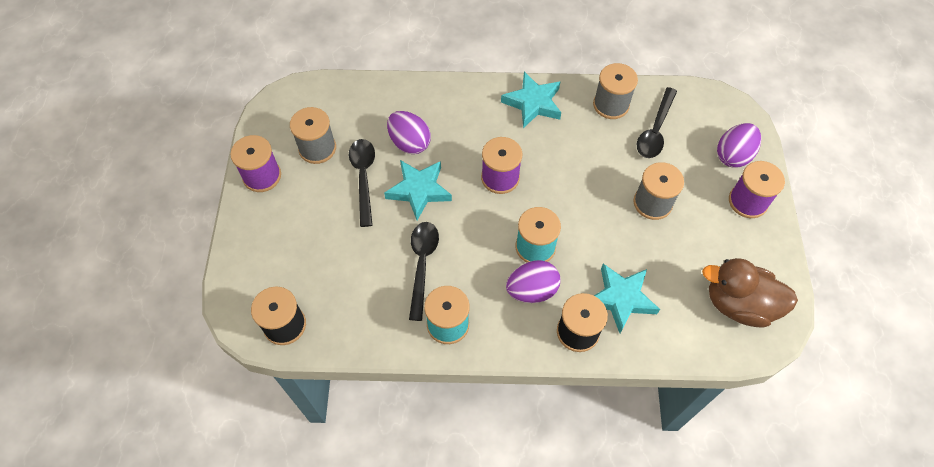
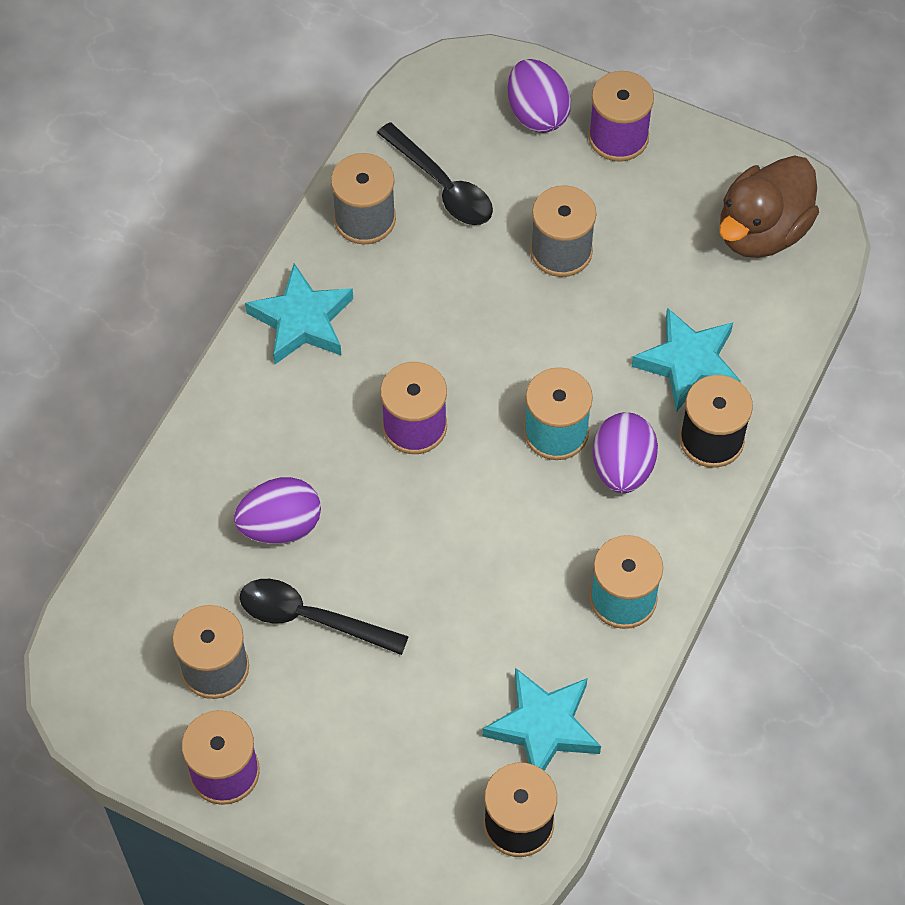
camera: 65 degrees left, 0 degrees up
(419, 190) = (377, 547): turquoise star -> turquoise star (543, 727)
(422, 265) = (510, 594): black spoon -> none

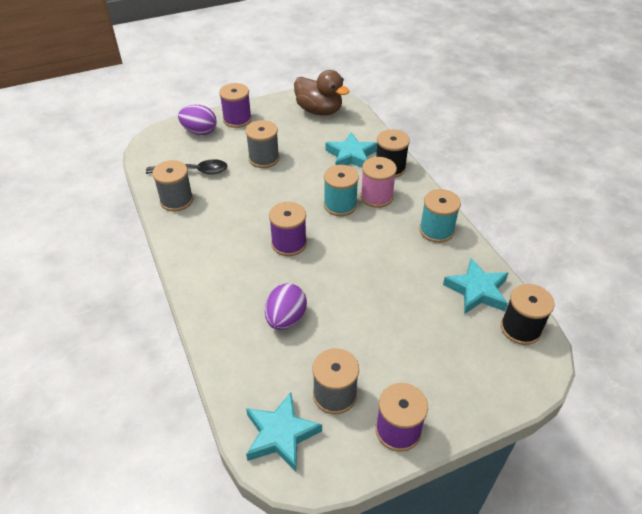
camera: 50 degrees left, 15 degrees down
(302, 320) = (195, 247): turquoise star -> turquoise star (280, 434)
(311, 618) = (345, 338): black spoon -> none
(622, 467) = (376, 197): purple egg -> pink spool
(762, 231) = (319, 111): brown duck -> brown duck turned 45 degrees counterclockwise

